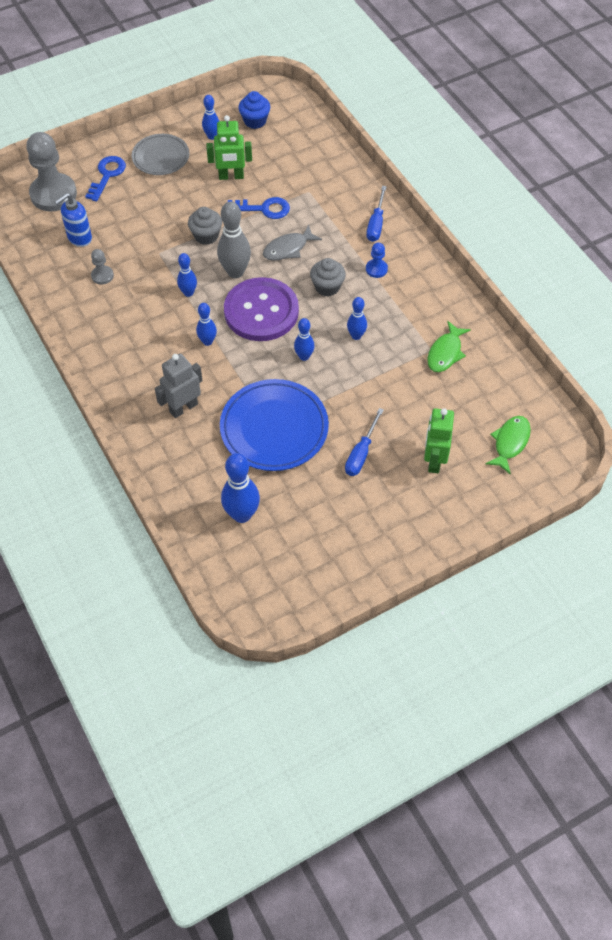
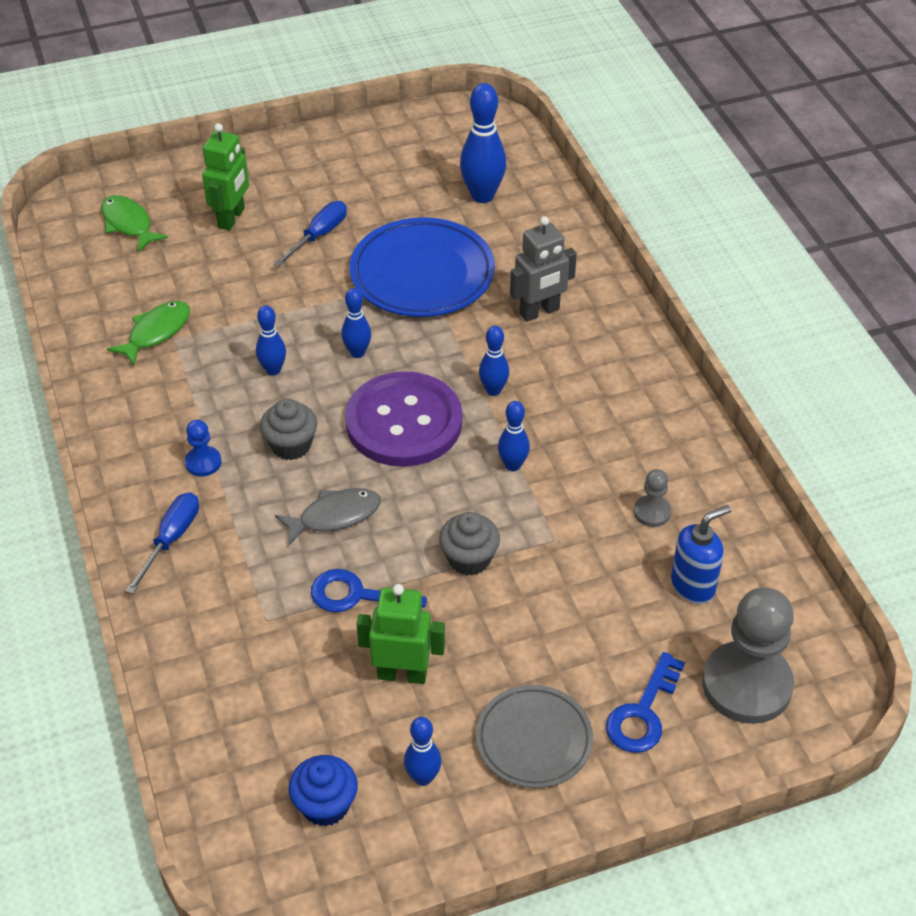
camera: 170 degrees left, 10 degrees down
(235, 272) = (431, 488): grey bowling pin -> none
(510, 443) = (129, 224): green fish -> green fish turned 105 degrees clockwise

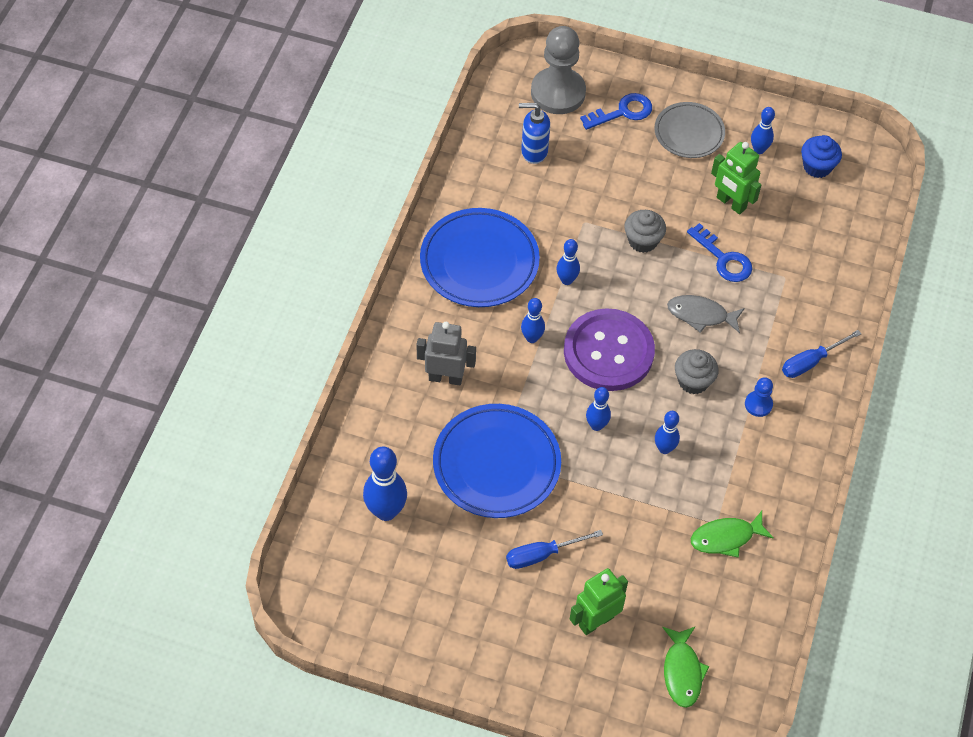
camera: 145 degrees left, 10 degrees up
(620, 429) = (479, 262): none -> blue plate
(652, 512) = (514, 202): grey pawn -> none

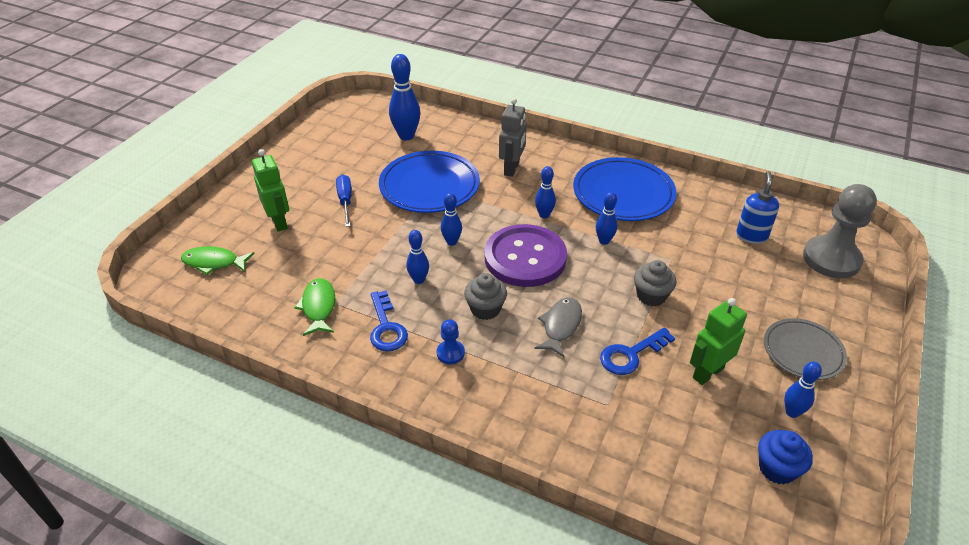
camera: 100 degrees right, 15 degrees down
(622, 112) = (818, 302): blue key -> blue key (386, 327)
(811, 362) = (494, 406): blue screwdriver -> none

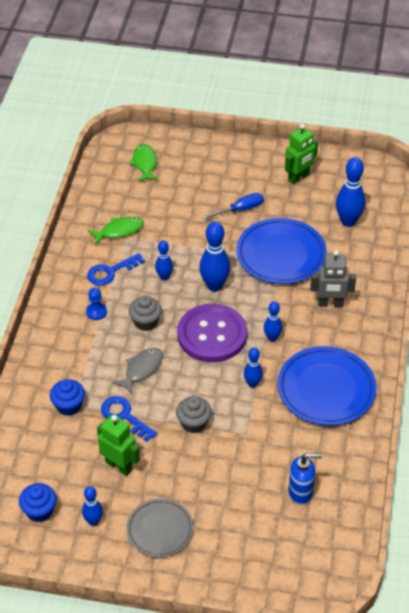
camera: 75 degrees right, 5 degrees up
(279, 222) = (200, 181): green robot -> green robot (298, 178)
(451, 242) = (214, 285): blue bowling pin -> blue bowling pin, size x1.71
(560, 326) = (141, 369): grey fish -> grey fish turned 60 degrees counterclockwise
(603, 408) = (69, 406): none -> blue cupcake
(831, 259) = (289, 557): grey pawn -> none

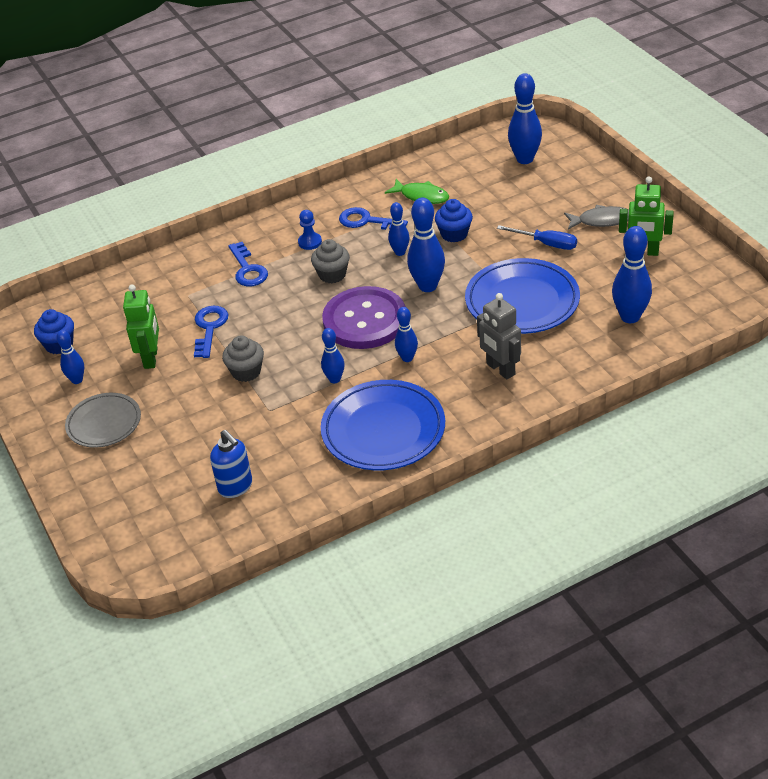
camera: 55 degrees right, 5 degrees down
(69, 406) = (187, 292): blue cupcake -> blue cupcake (454, 234)
(85, 360) = (247, 269): none -> blue key
(141, 369) = (274, 305): grey fish -> grey fish (601, 221)
(145, 163) = (525, 159): green fish -> blue bowling pin

